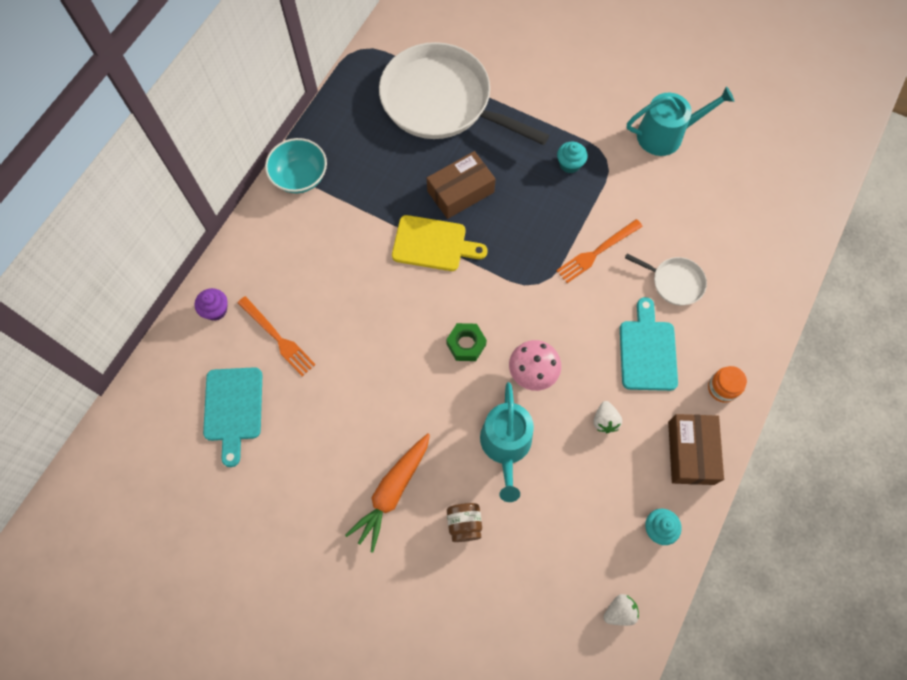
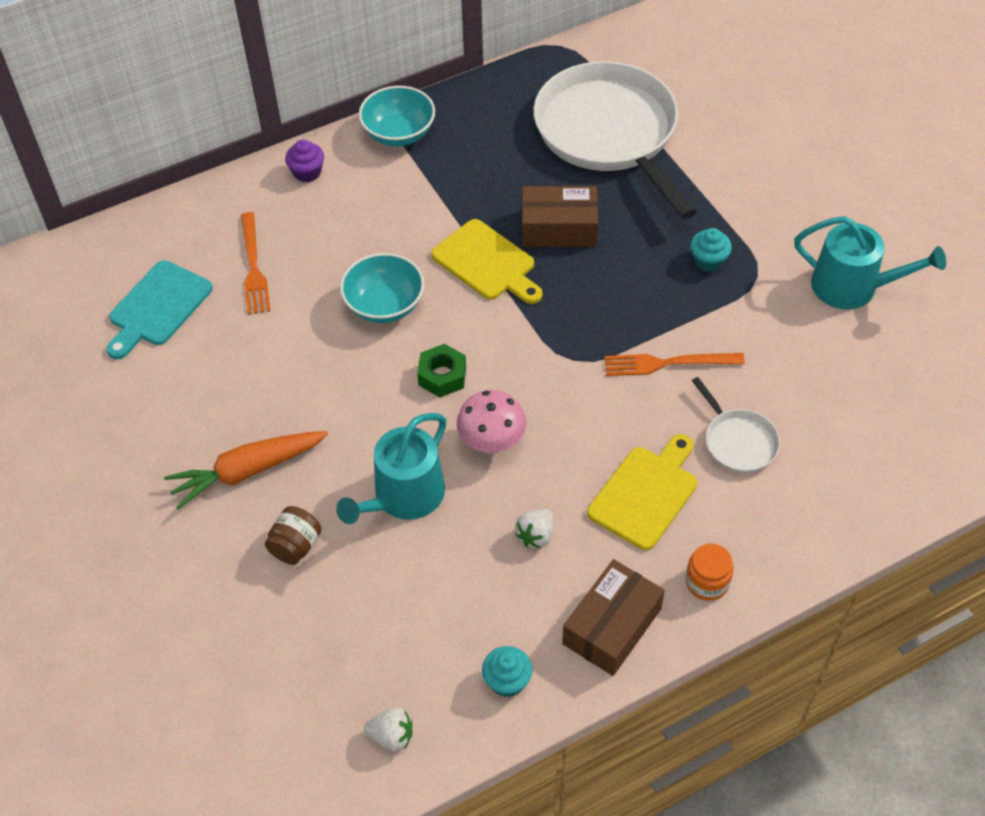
camera: 35 degrees right, 15 degrees down
(216, 310) = (215, 211): purple cupcake -> purple cupcake (307, 172)
(389, 314) = (384, 305): none -> turquoise bowl
(647, 351) = (645, 493): turquoise cutting board -> yellow cutting board

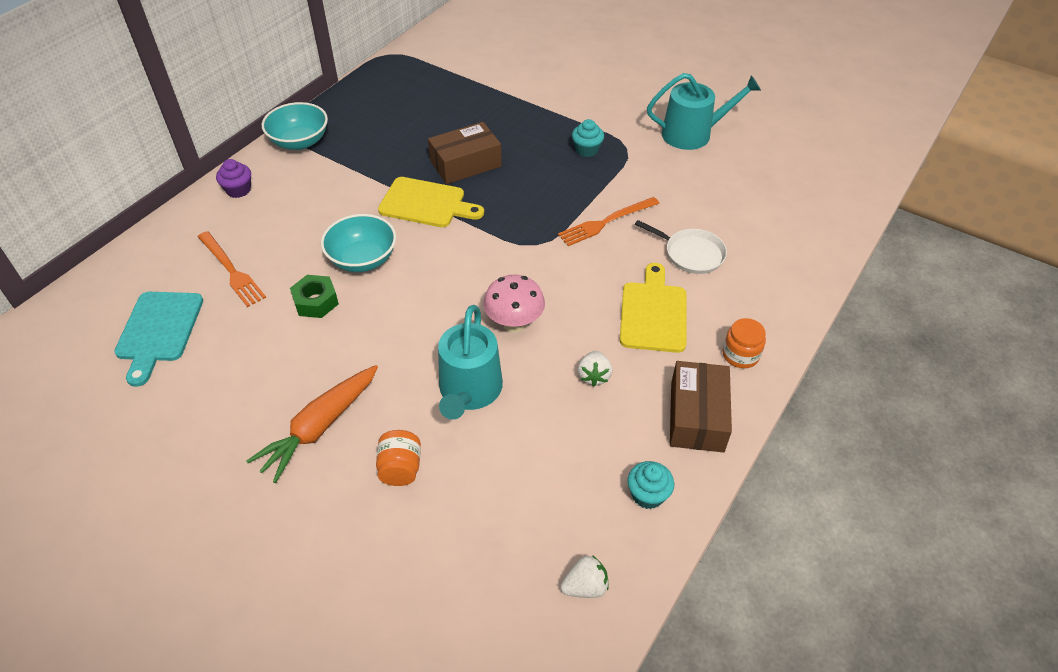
camera: 30 degrees left, 5 degrees down
(295, 546) = (400, 468): brown jar -> orange jar
(442, 376) = (443, 292): green nut -> green nut (316, 302)
(609, 133) = (461, 95): white pan -> none

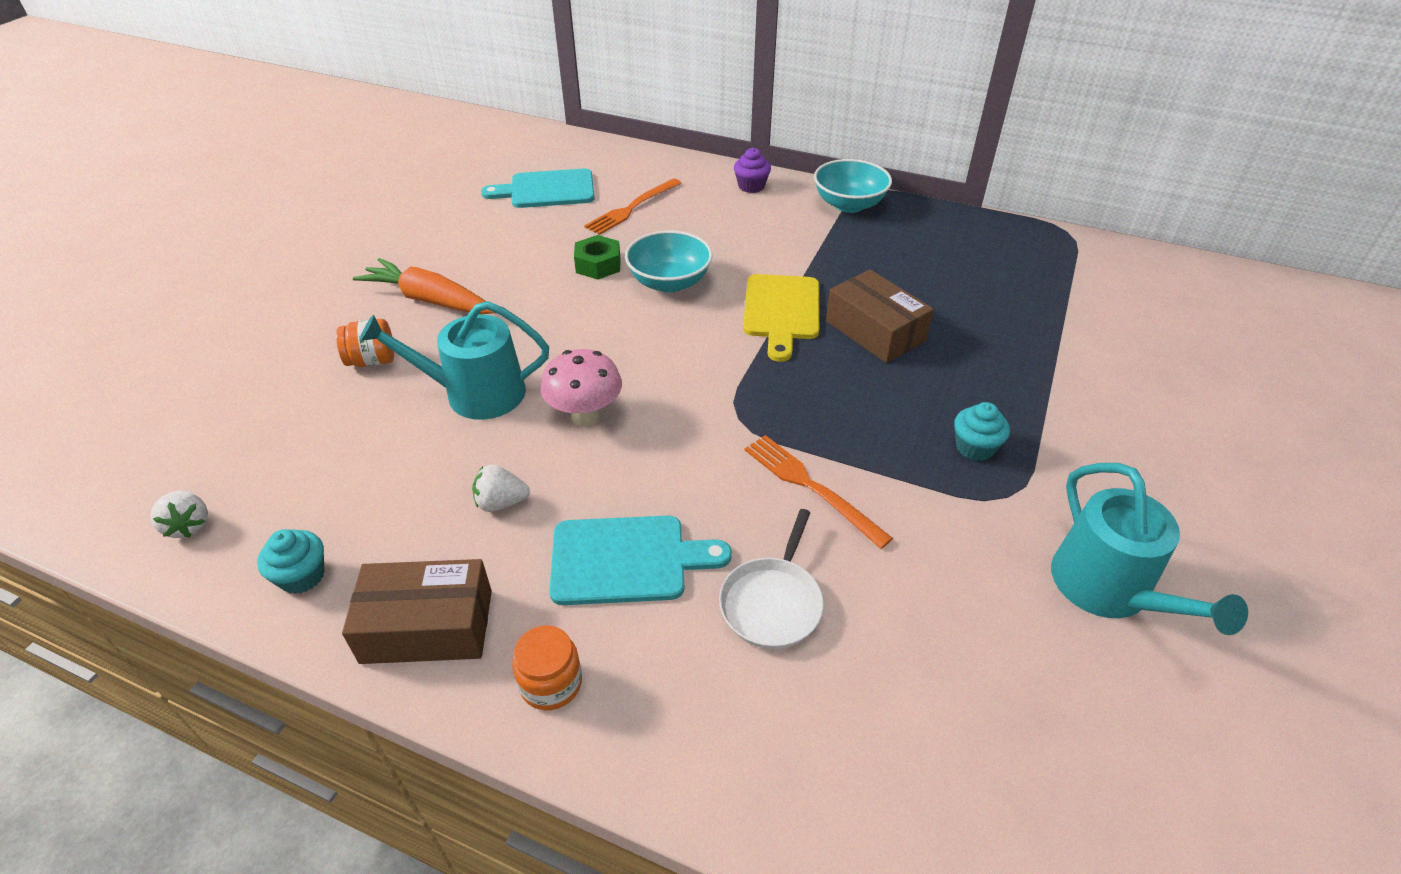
camera: 80 degrees right, 5 degrees down
(653, 313) = (627, 560): yellow cutting board -> turquoise cutting board

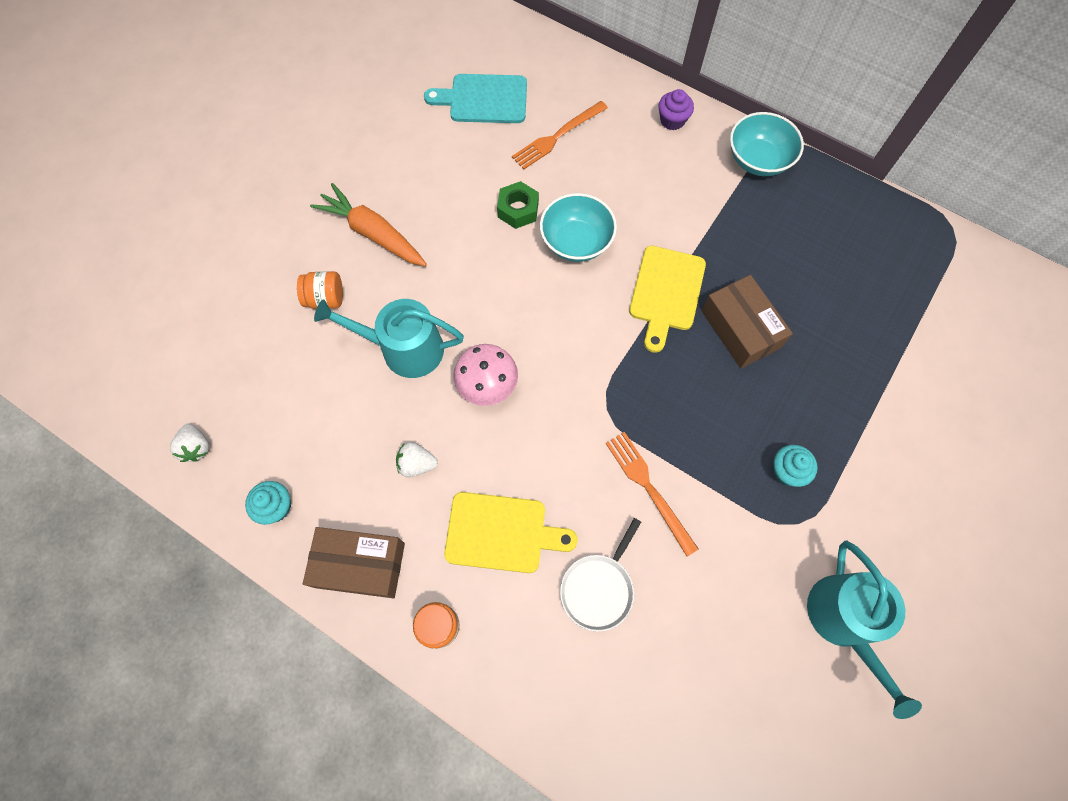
camera: 10 degrees right, 25 degrees up
(627, 560) = (502, 532): turquoise cutting board -> yellow cutting board

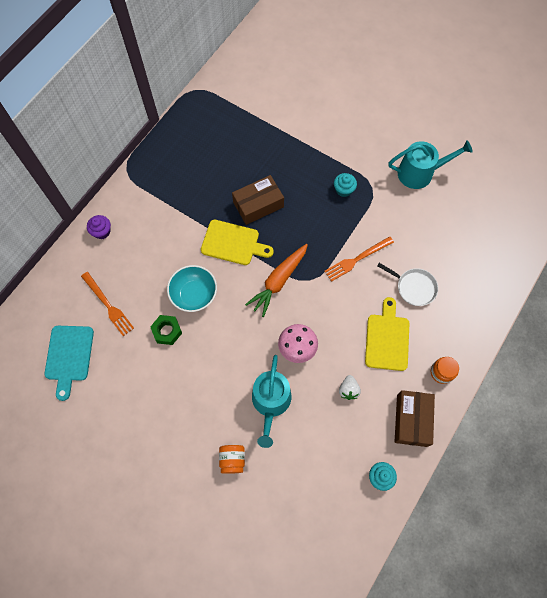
camera: 90 degrees left, 0 degrees up
(196, 447) = (343, 538): white strawberry -> none
(373, 233) = (181, 430): orange carrot -> orange carrot (278, 281)
(758, 160) = (138, 184): turquoise bowl -> none

